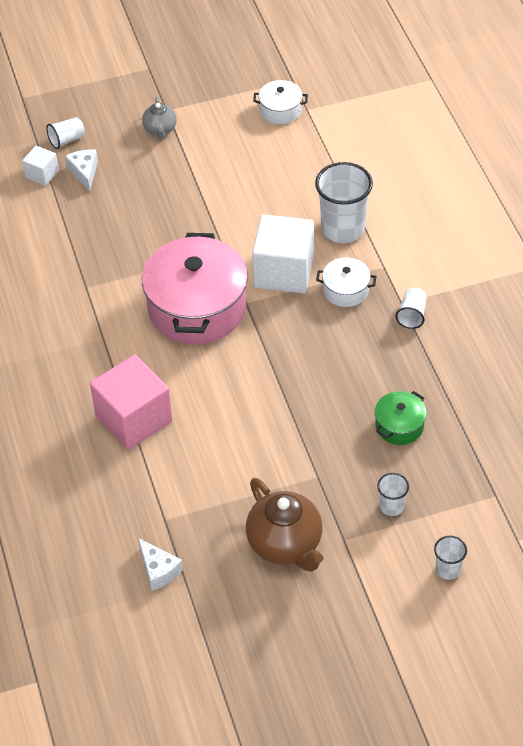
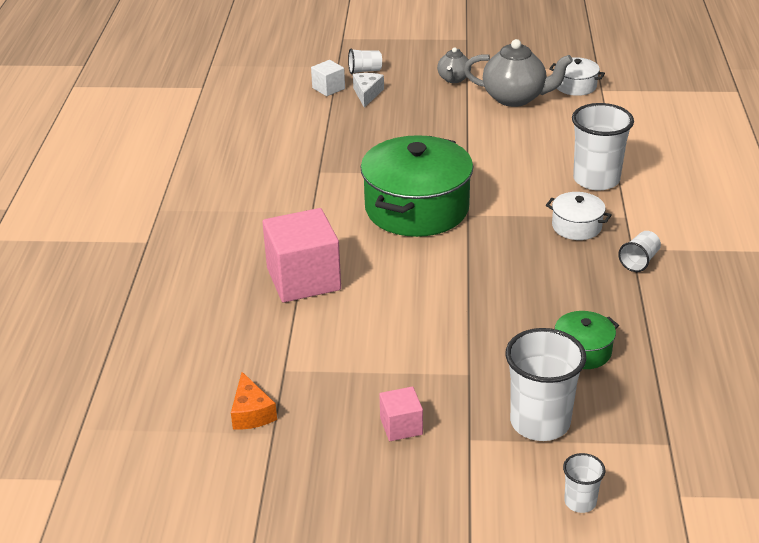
camera: 20 degrees right, 15 degrees down
(158, 570) = (251, 413): white cheese -> orange cheese
(197, 308) = (417, 208): pink pot -> green pot
(230, 141) = (515, 98): none -> grey teapot
(284, 271) = (519, 199): white cube -> none
(285, 544) = (401, 426): brown teapot -> pink cube
(391, 506) = (540, 422): white cup -> white cup, size x2.02

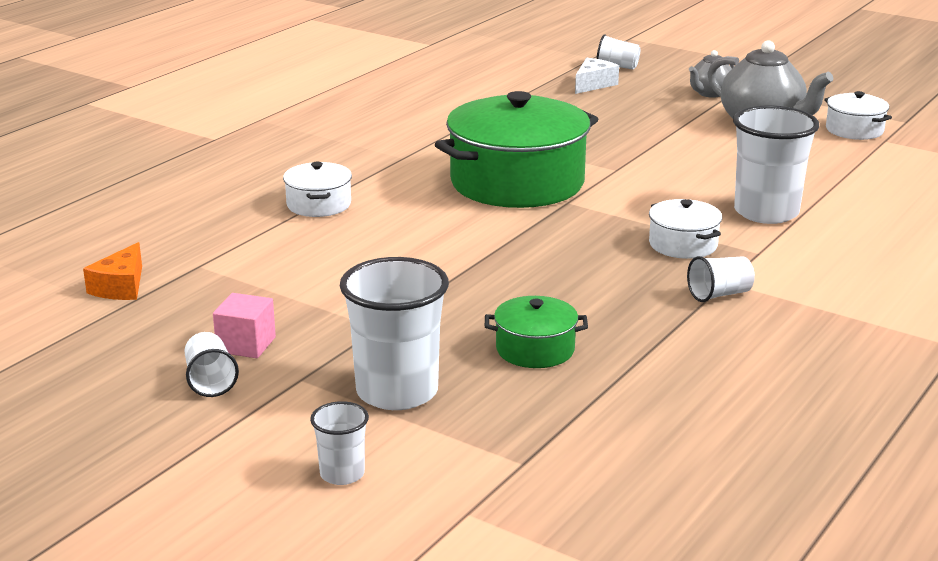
camera: 30 degrees right, 10 degrees down
(303, 279) = (319, 204): pink cube -> white pot
(328, 88) = (558, 71): white cube -> none
(414, 467) = (210, 381): none -> white cup

